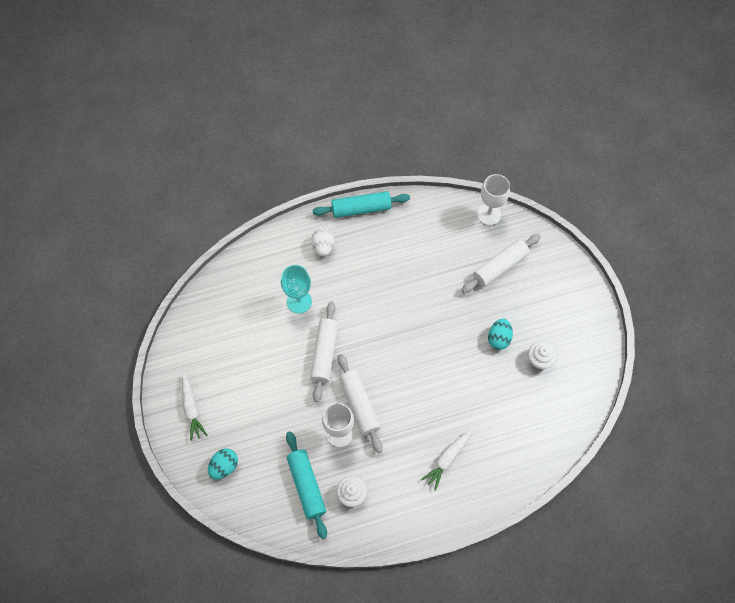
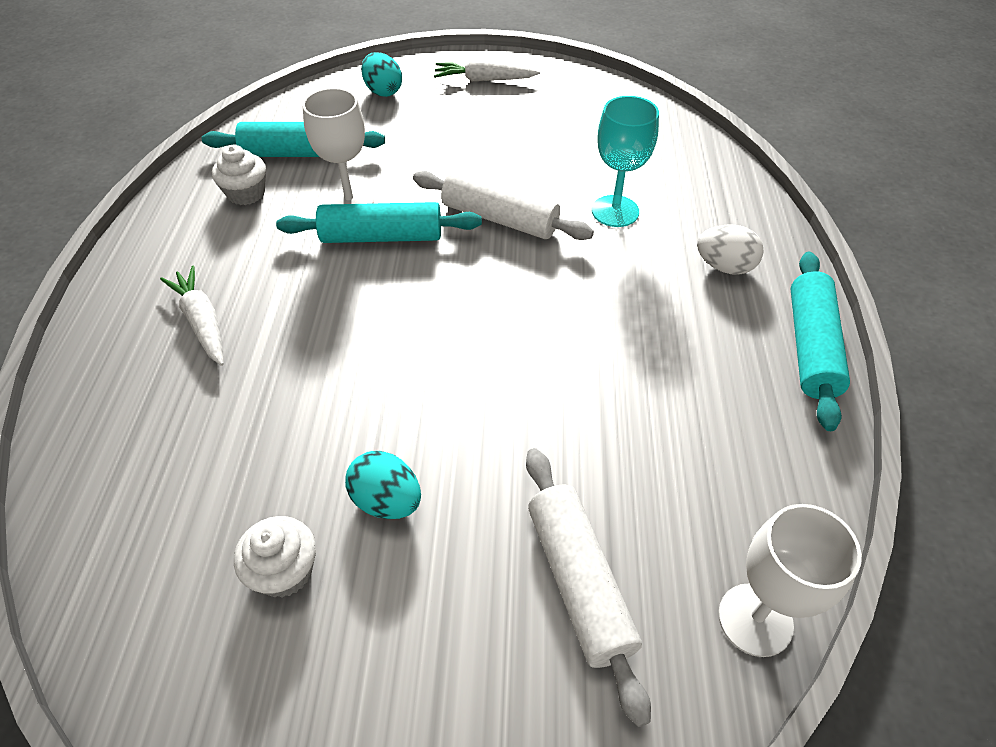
camera: 110 degrees right, 15 degrees down
(359, 405) = (382, 236): white rolling pin -> turquoise rolling pin

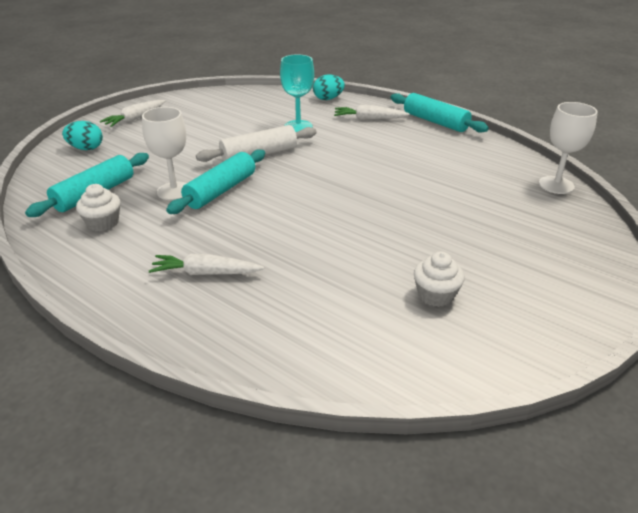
camera: 55 degrees left, 15 degrees down
(387, 501) = (418, 249): turquoise egg -> turquoise egg (328, 99)
(579, 582) = (509, 215): white rolling pin -> none
(724, 267) = (369, 119): white egg -> white carrot

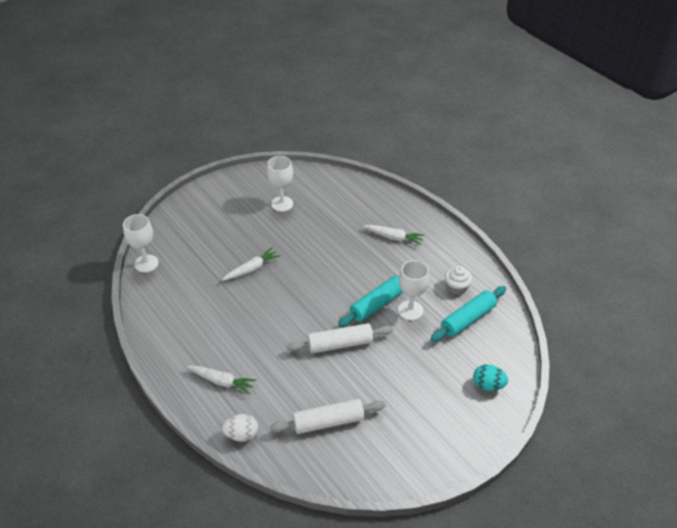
camera: 165 degrees left, 10 degrees up
(135, 119) = (450, 434): white carrot -> white carrot (252, 269)
(253, 112) = (328, 422): none -> white rolling pin
(298, 126) = (293, 382): turquoise goblet -> none
(328, 99) = (241, 435): turquoise egg -> white egg
(435, 122) = (165, 363): turquoise rolling pin -> none
(435, 295) = (282, 204): white cupcake -> white goblet

